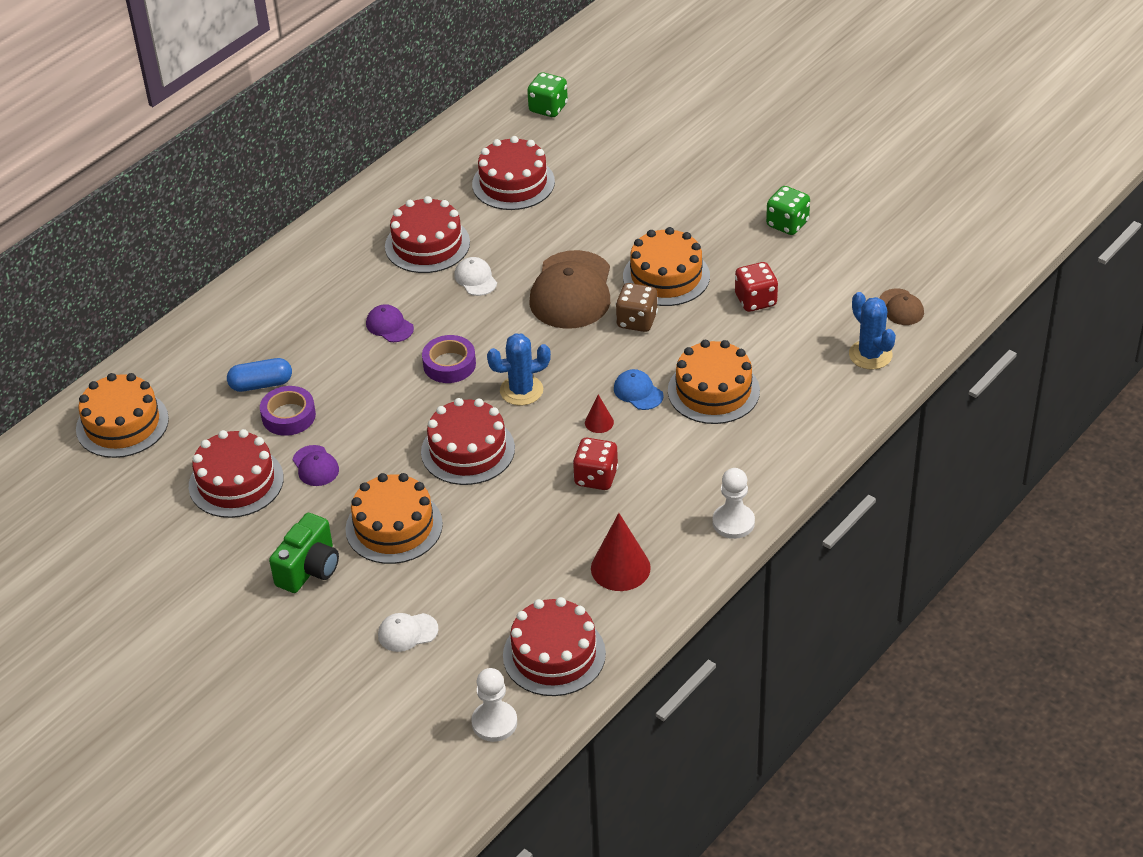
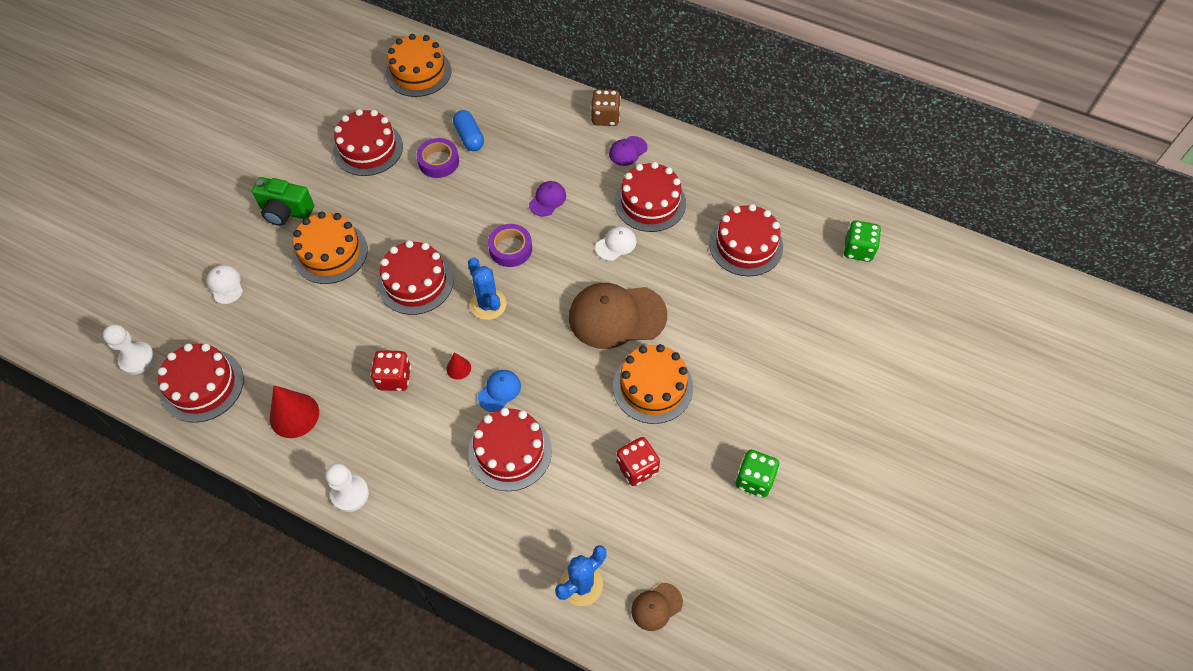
camera: 75 degrees right, 15 degrees up
(315, 466) = (388, 190): purple cap -> purple cap (627, 151)
(637, 321) = (588, 374): brown dice -> brown dice (605, 117)
(713, 391) = (510, 451): orange cake -> red cake

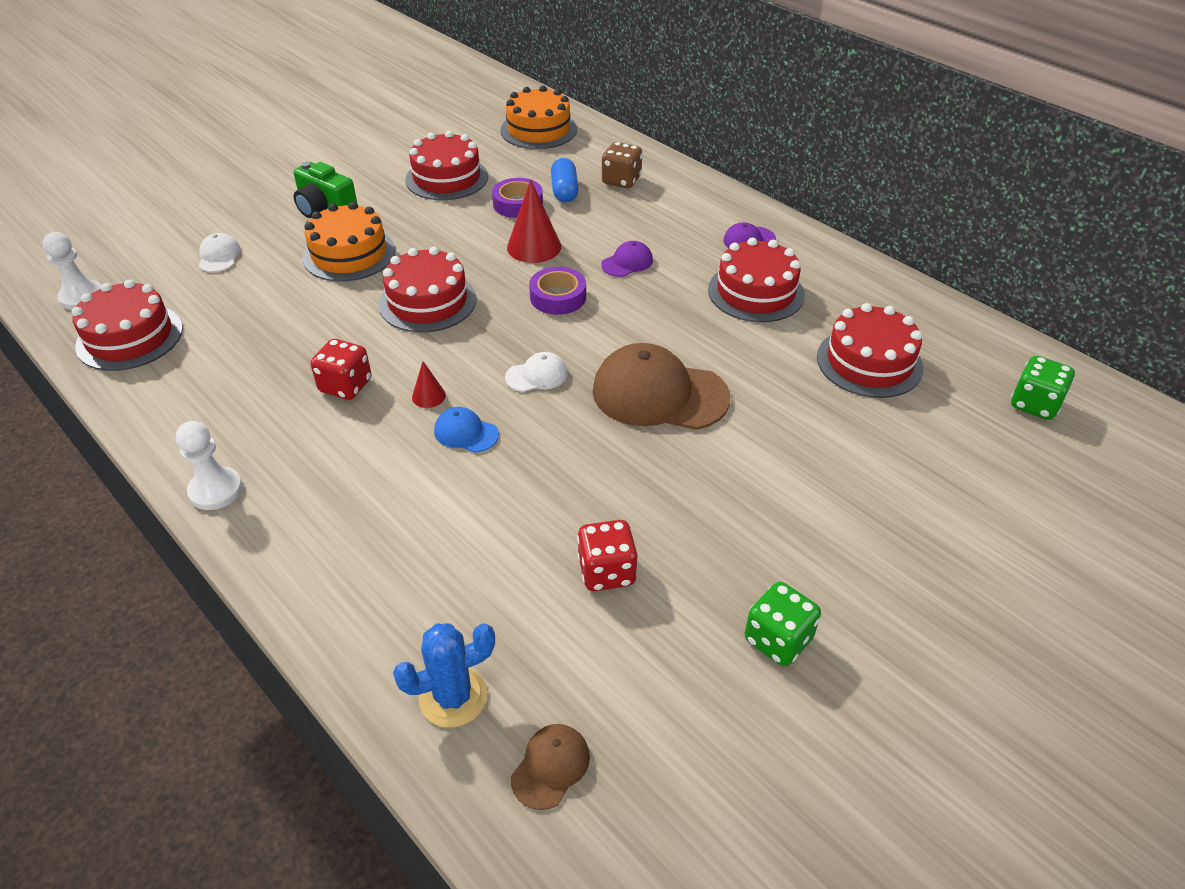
camera: 20 degrees right, 15 degrees down
(294, 415) = (207, 391): red cone -> red cone (534, 247)
(488, 304) = (501, 343): blue cactus -> none
(499, 391) = (466, 433): blue cap -> blue cap turned 120 degrees counterclockwise
(510, 451) = (442, 502): red cake -> none
(605, 117) = (734, 205): brown dice -> brown dice (621, 181)
(616, 244) = (692, 322): white cap -> white cap (537, 375)
(652, 387) = (673, 482): orange cake -> none
(656, 606) = (550, 767): brown cap -> brown cap turned 135 degrees clockwise

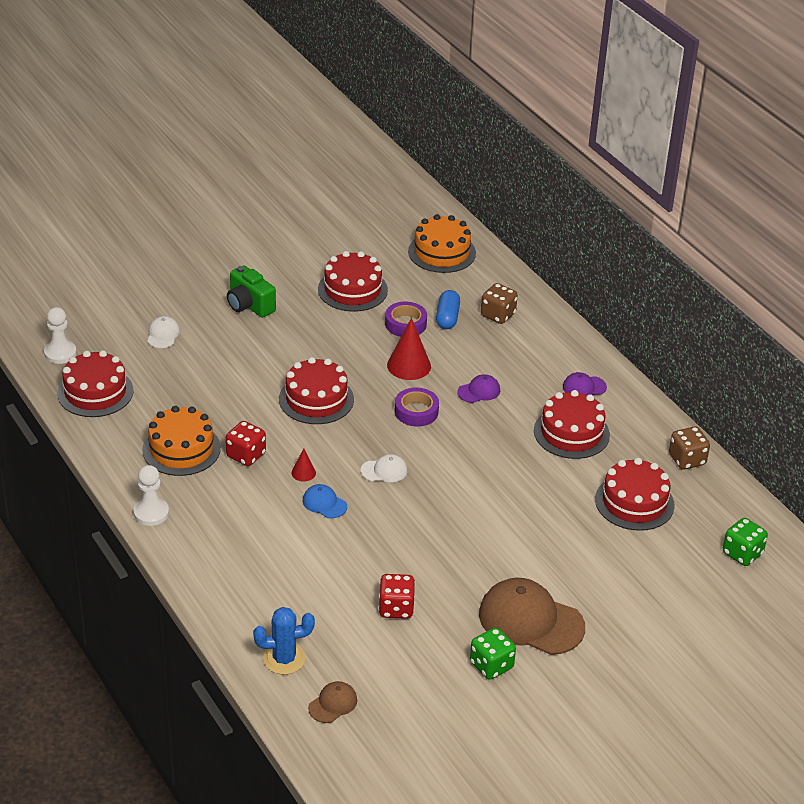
camera: 10 degrees right, 5 degrees down
(349, 254) = (263, 349): orange cake -> orange cake (181, 449)
(659, 394) = (469, 499): brown cap -> brown cap (530, 620)
(906, 301) = (687, 460): none -> brown dice

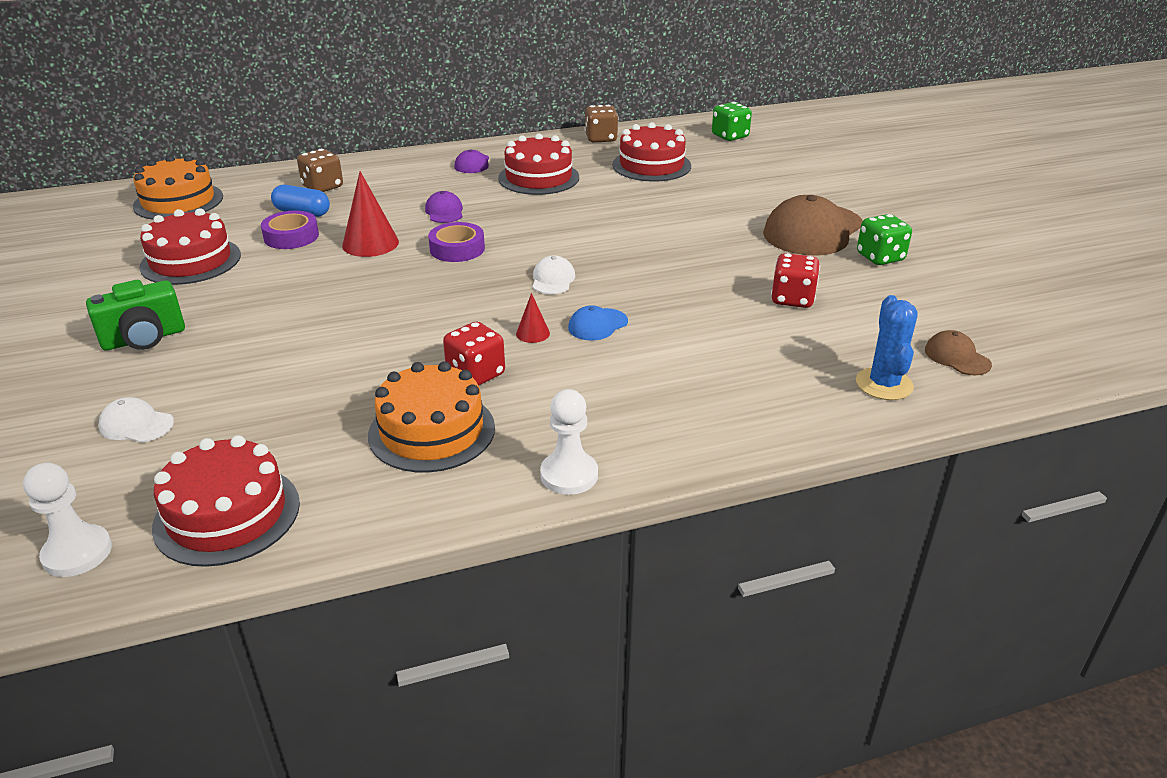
camera: 75 degrees left, 5 degrees down
(316, 399) = (391, 309): red cake -> none

